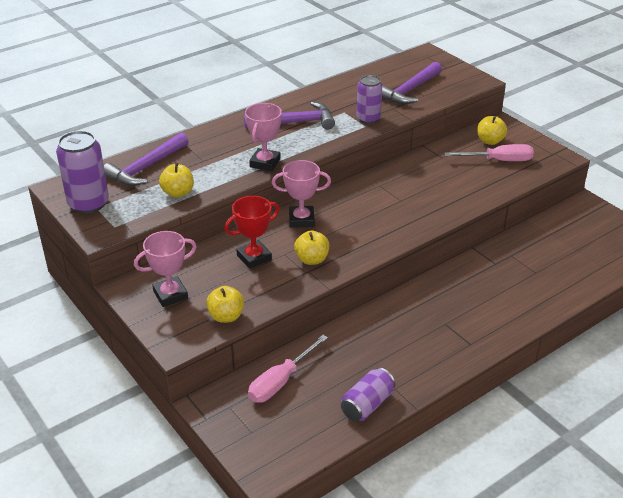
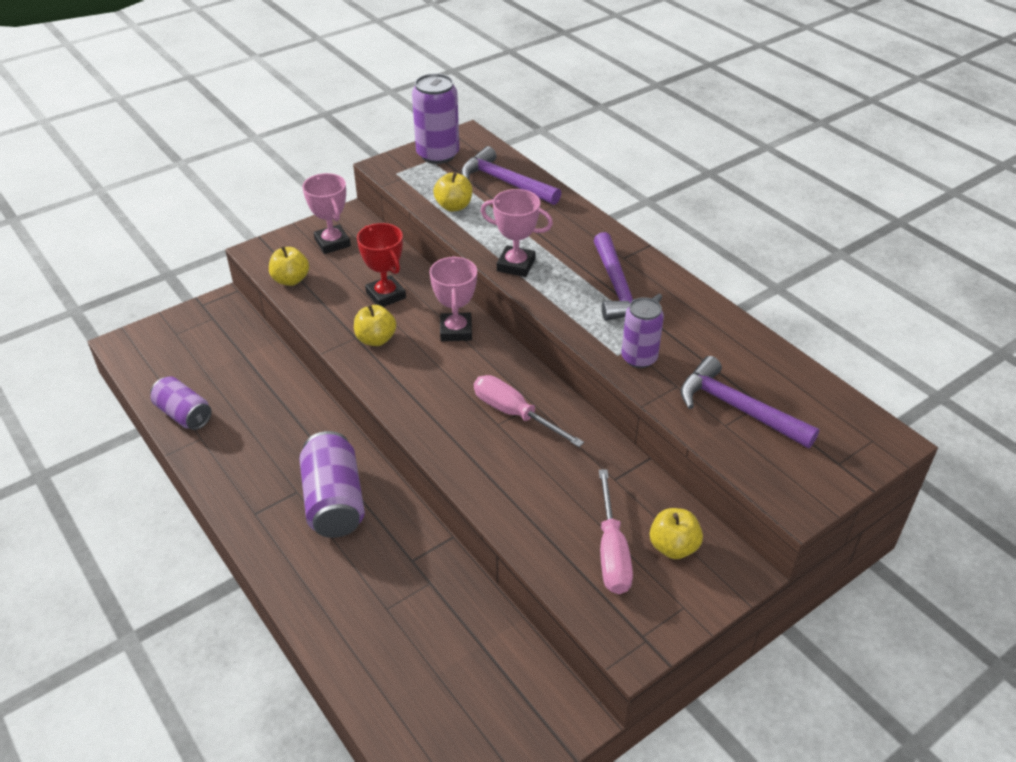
camera: 90 degrees right, 5 degrees up
(280, 381) = (236, 351): pink screwdriver -> pink screwdriver (514, 414)
(452, 303) = (334, 501): none -> purple can

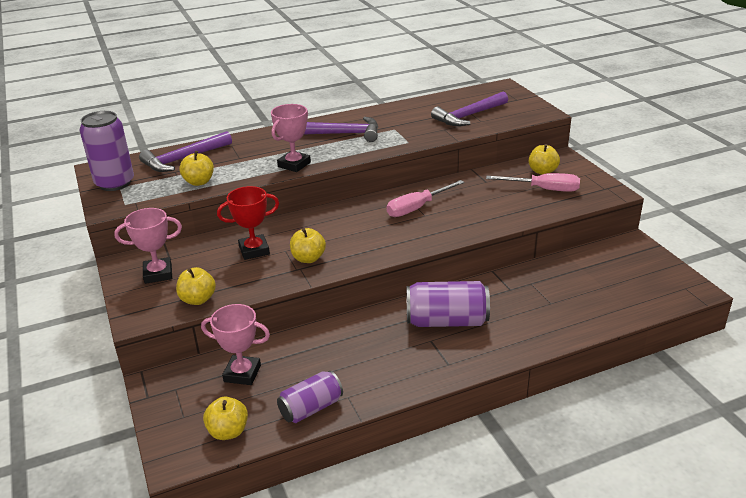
camera: 75 degrees left, 10 degrees down
(154, 366) = (228, 431): none -> yellow apple
(456, 331) = (317, 222): pink trophy -> pink trophy (242, 373)
(639, 358) = (415, 136): purple can -> none

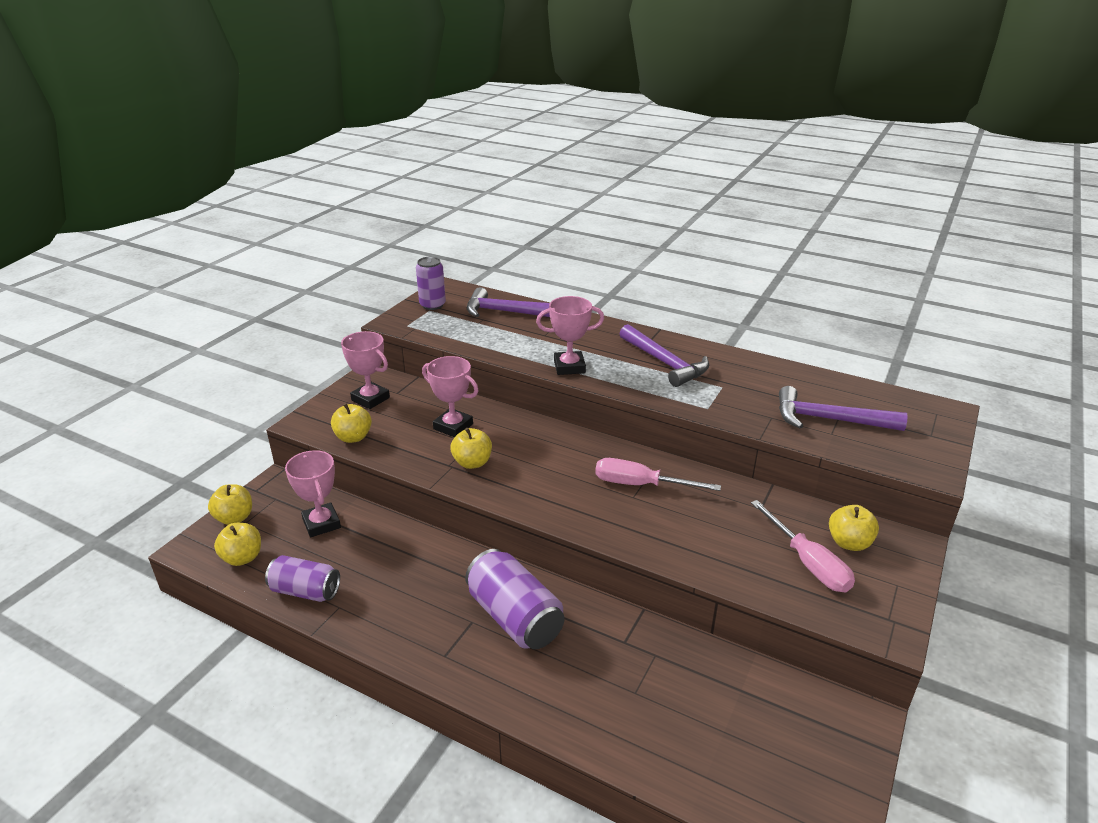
camera: 50 degrees right, 0 degrees up
(115, 183) = (432, 305): purple can -> purple can, size x0.66
(199, 182) = (479, 338): yellow apple -> yellow apple (234, 518)
(254, 250) = (453, 426): red trophy -> pink trophy

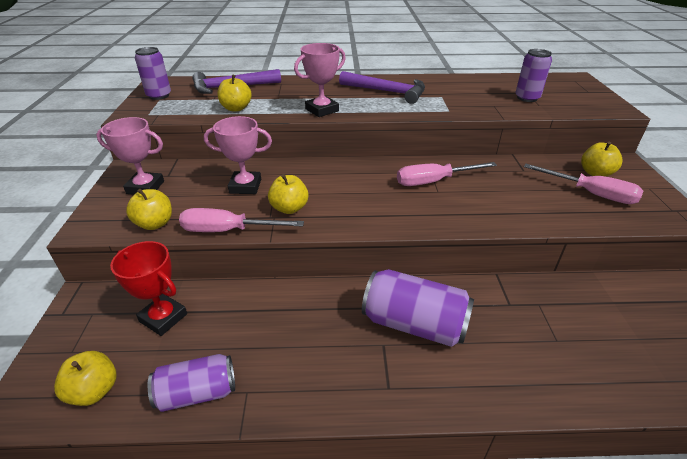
camera: 30 degrees left, 5 degrees up
(234, 518) = (54, 352): yellow apple -> yellow apple (236, 108)
(321, 523) = (163, 318): pink trophy -> red trophy
(404, 465) = (228, 230): none -> pink screwdriver
(828, 419) = (527, 98): purple hammer -> purple can

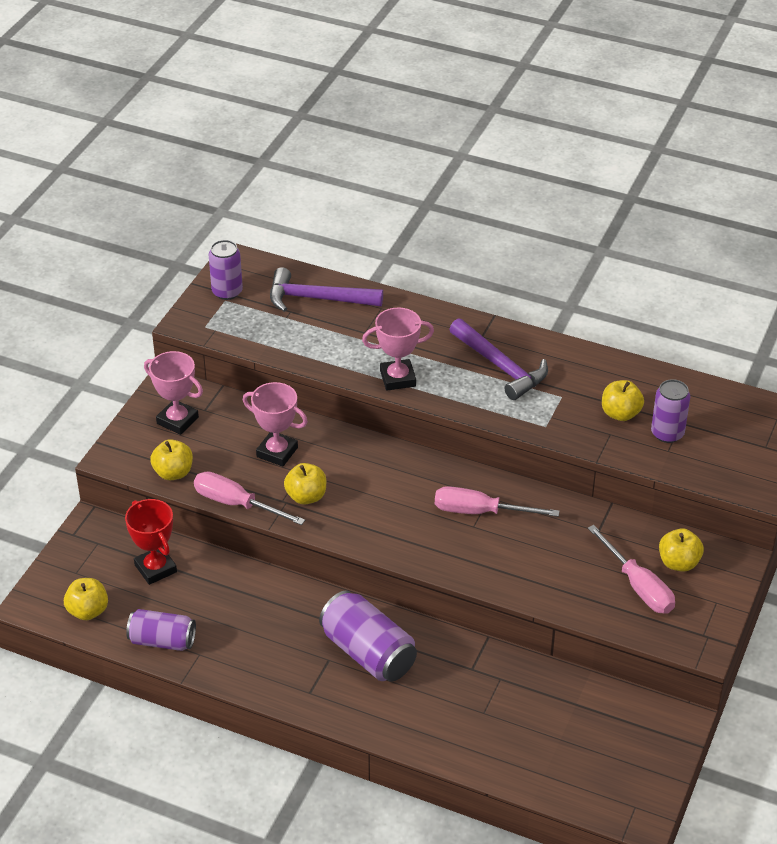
camera: 25 degrees right, 5 degrees up
(236, 108) = (303, 345): yellow apple -> yellow apple (620, 414)

